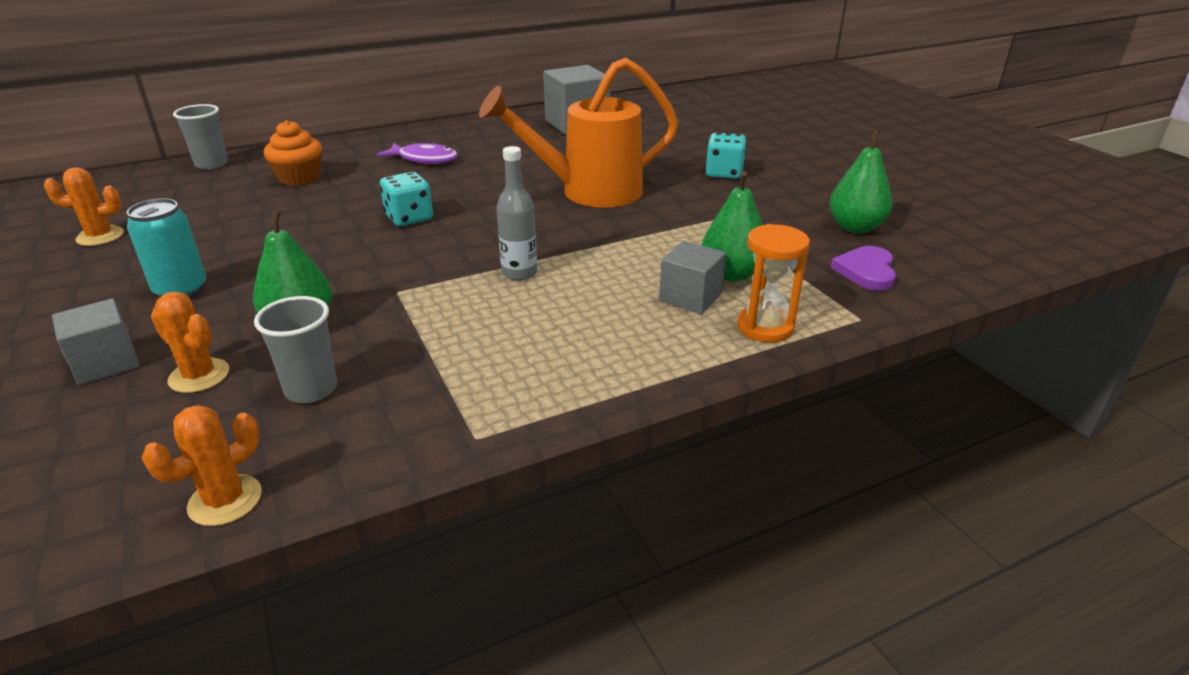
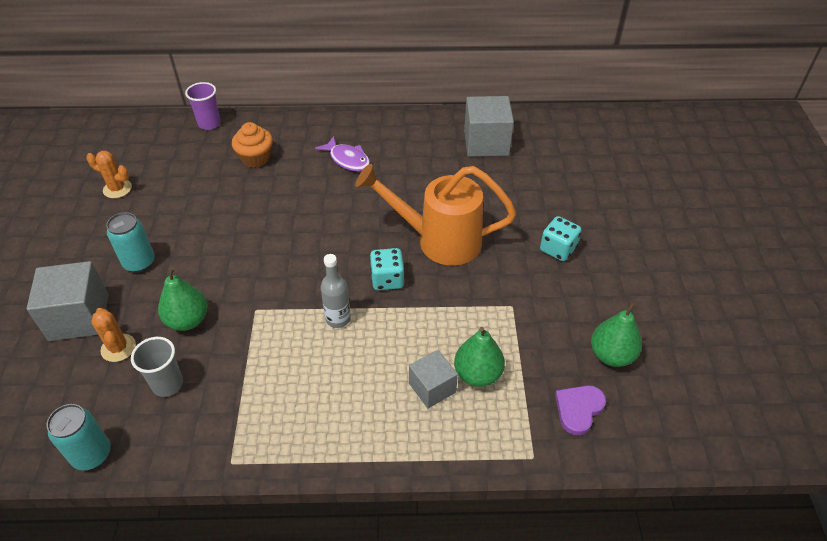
camera: 25 degrees right, 15 degrees up
(106, 363) = (79, 317): grey cube -> grey cube, size x1.63
(211, 164) = (209, 124): grey cup -> purple cup
(225, 500) = (92, 454): orange cactus -> turquoise can
(409, 218) = (301, 231): turquoise dice -> turquoise dice (387, 279)
(765, 327) = (461, 438): orange hourglass -> none

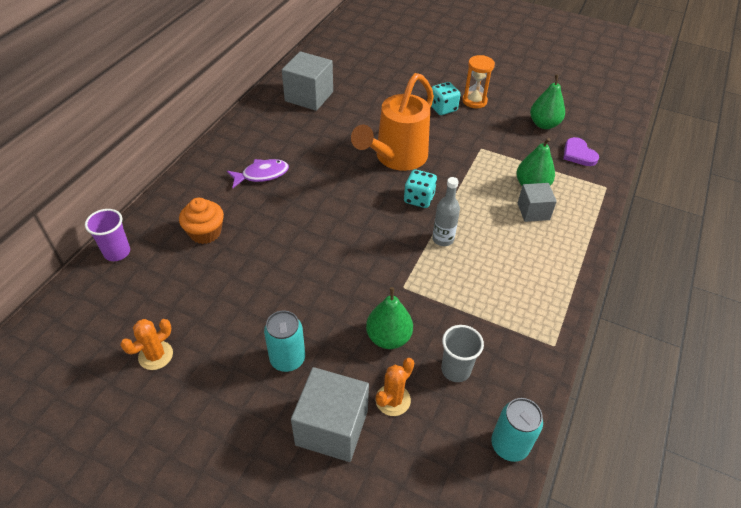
camera: 65 degrees left, 0 degrees up
(118, 348) = (393, 400): orange cactus -> orange cactus turned 45 degrees counterclockwise
(598, 272) = (474, 101): none -> orange hourglass

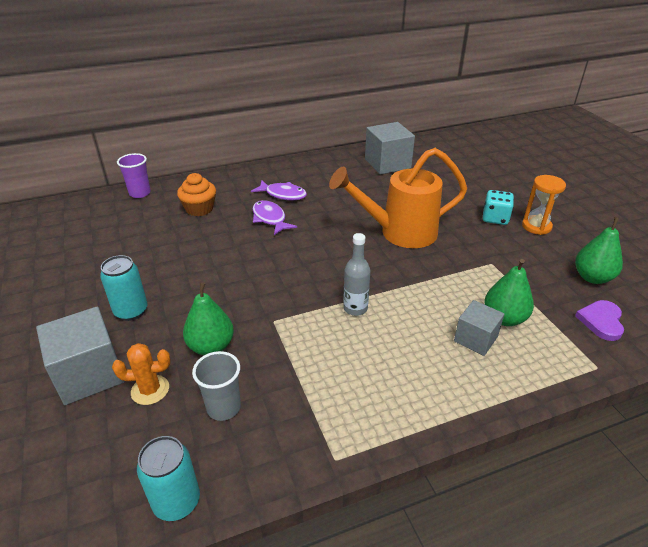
camera: 45 degrees right, 10 degrees down
(155, 355) = (74, 258): orange cactus -> none
(283, 204) = (270, 219): none -> purple fish
(419, 199) = (377, 269): turquoise dice -> none

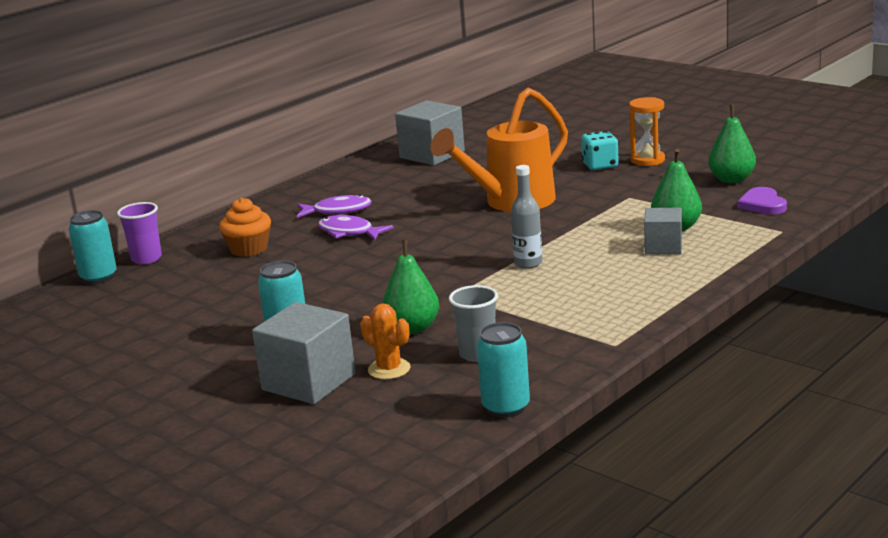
camera: 25 degrees left, 15 degrees down
(100, 199) = (98, 277): none -> turquoise can
(150, 390) = (389, 369): orange cactus -> orange cactus turned 75 degrees clockwise

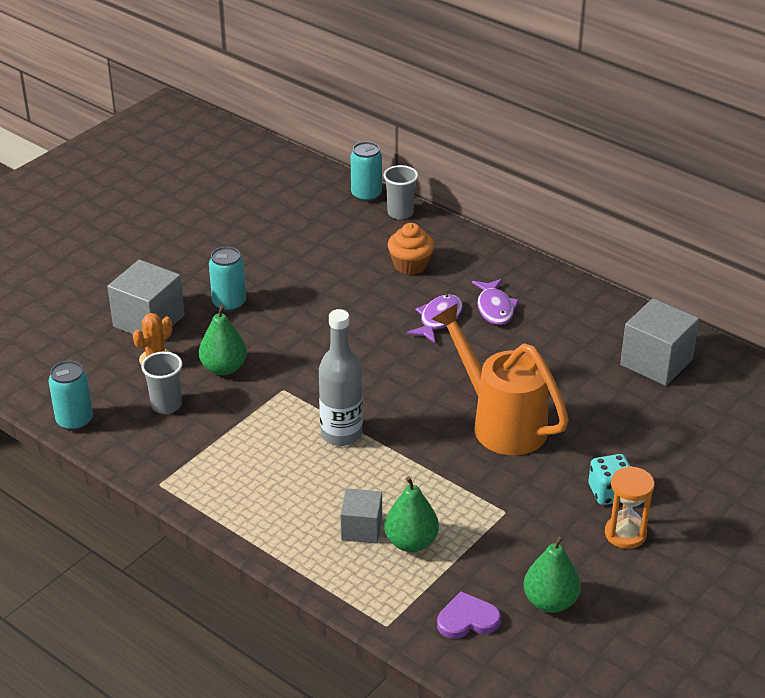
camera: 85 degrees right, 15 degrees up
(146, 259) = (400, 213): purple cup -> grey cup
(528, 263) = (341, 434): grey bottle -> grey bottle, size x1.53

